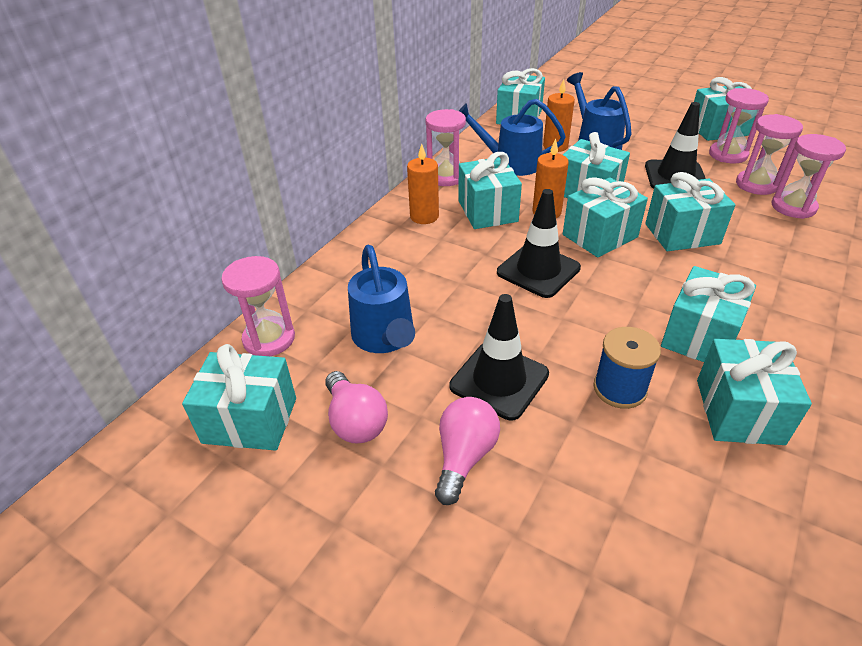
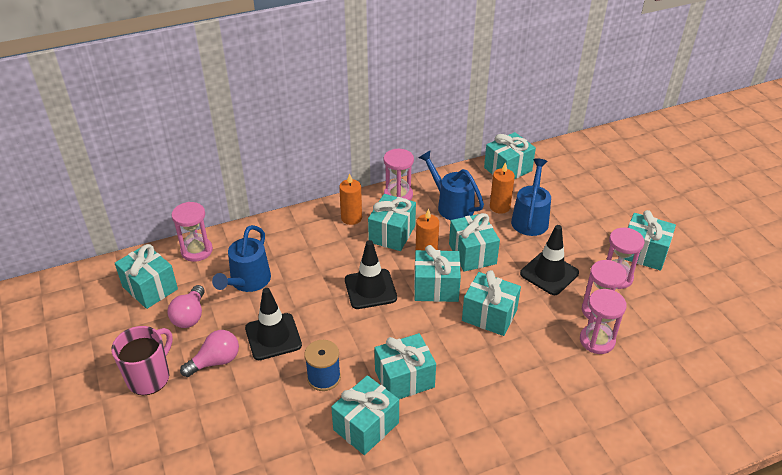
camera: 35 degrees right, 0 degrees up
(394, 543) = (149, 377): none -> pink mug

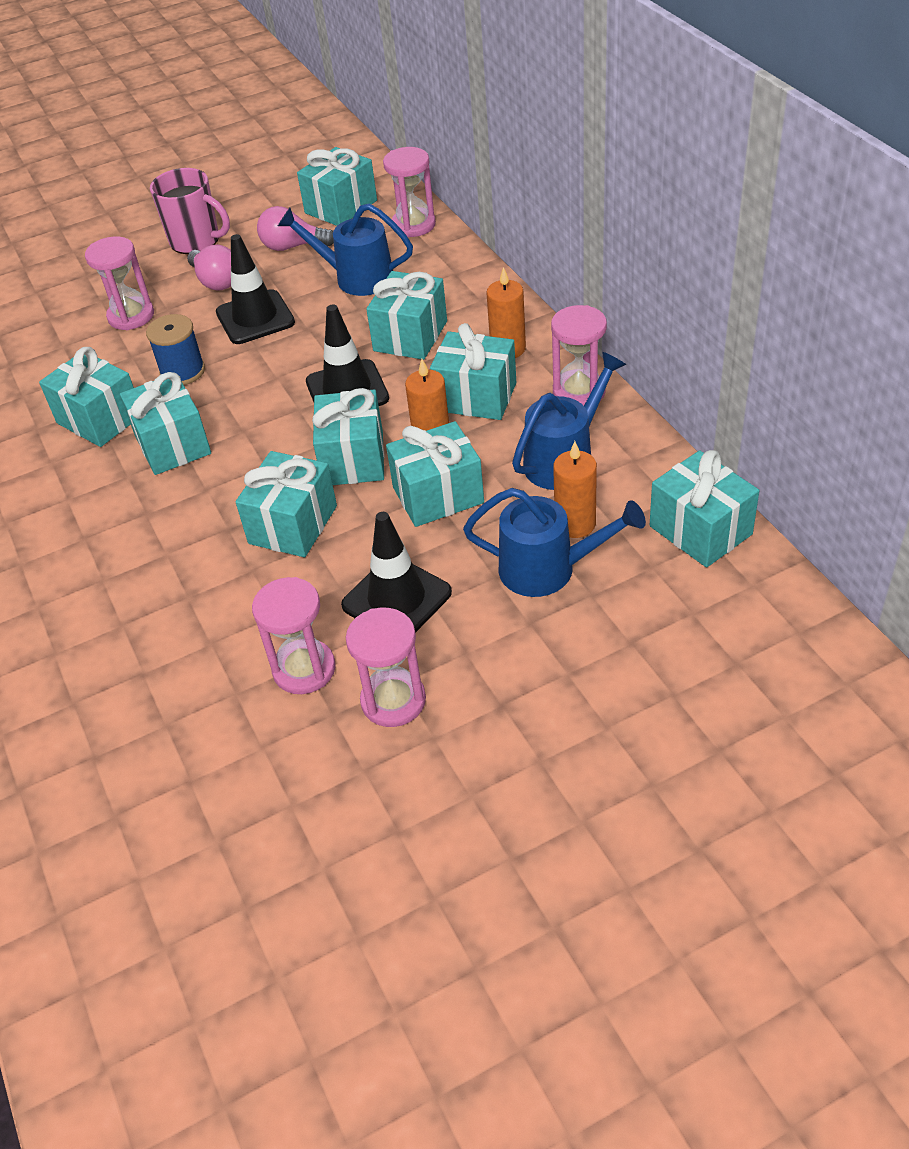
camera: 90 degrees right, 5 degrees up
(597, 340) = (233, 665): pink hourglass -> pink hourglass (131, 316)
(643, 253) = (469, 752): turquoise gift -> turquoise gift (410, 336)

